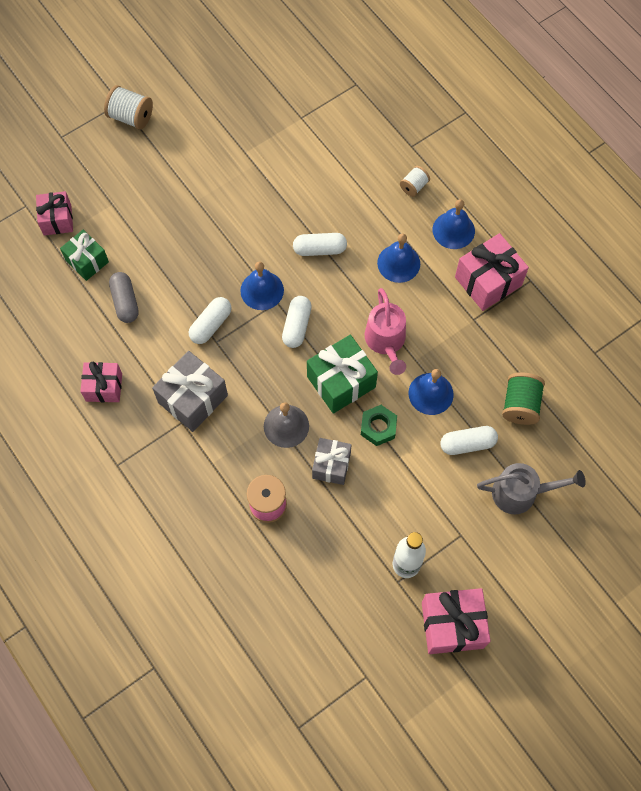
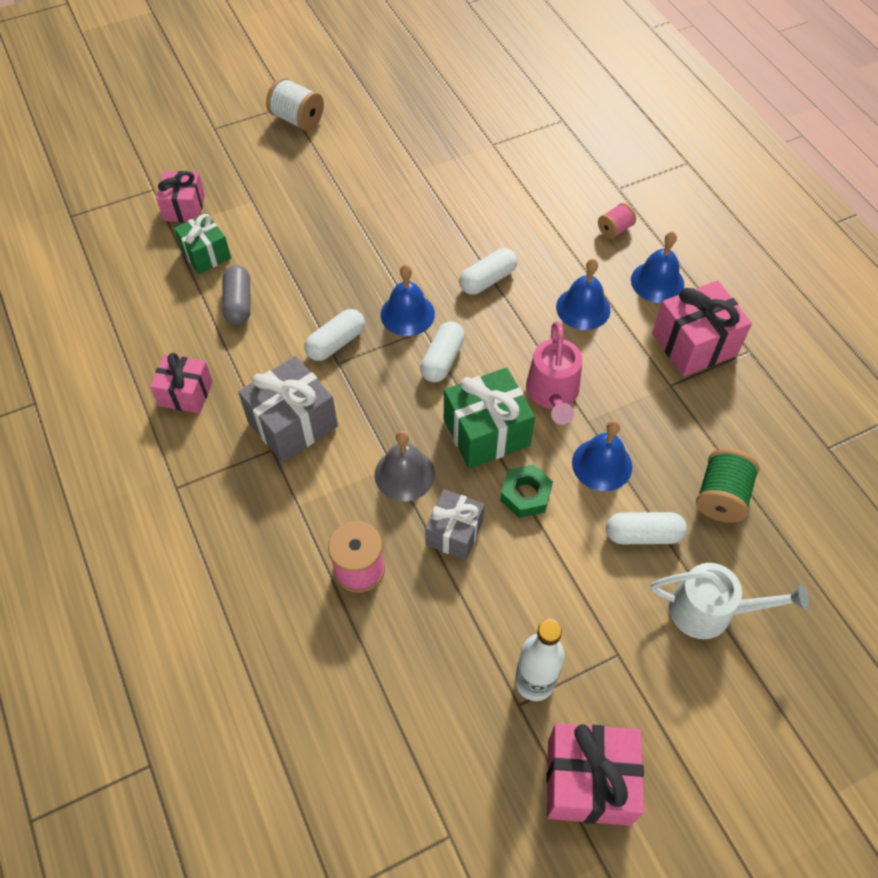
camera: 10 degrees right, 10 degrees down
(319, 249) = (487, 280): white capsule -> white capsule turned 45 degrees counterclockwise
(414, 186) = (614, 229): white spool -> pink spool
(521, 493) = (711, 611): grey watering can -> white watering can

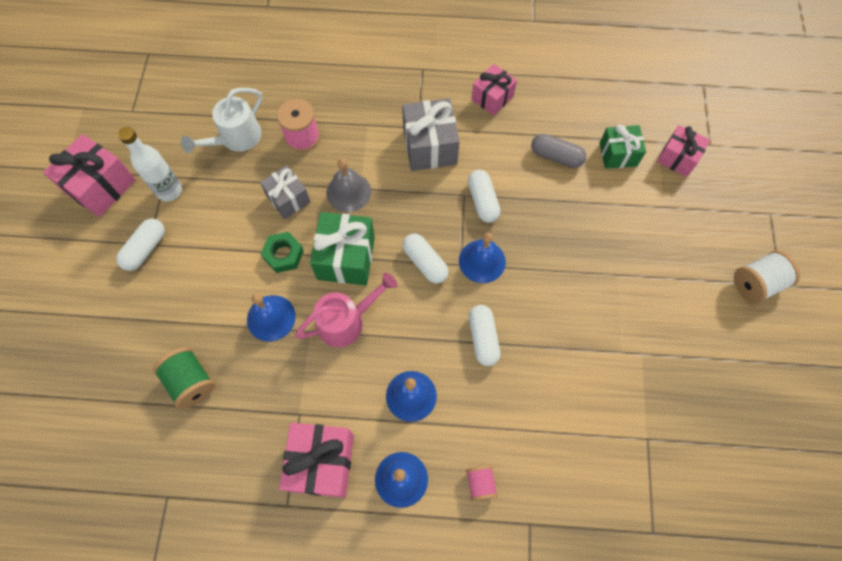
camera: 120 degrees right, 10 degrees up
(553, 394) = (347, 321): pink watering can -> pink watering can turned 120 degrees clockwise
(643, 535) = (204, 310): white capsule -> white capsule (145, 249)
(711, 611) = (128, 316): white watering can -> white watering can (236, 139)

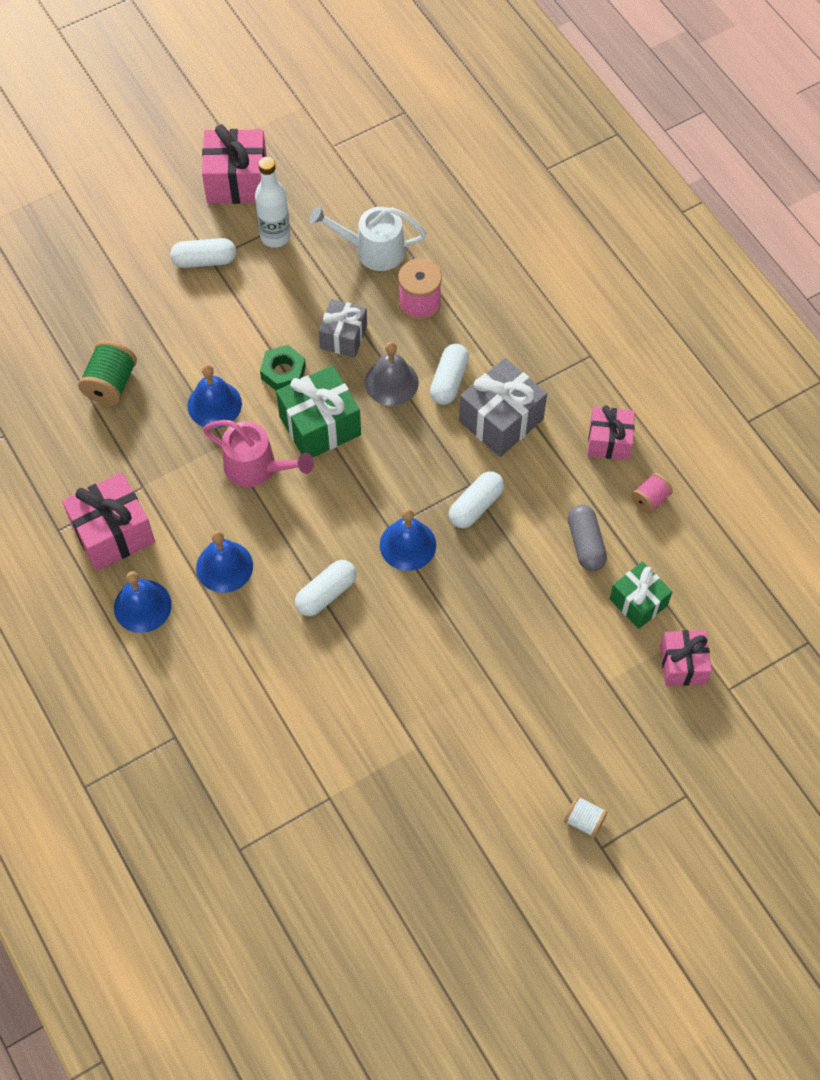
camera: 55 degrees right, 5 degrees down
(425, 263) = (367, 496): white capsule -> white capsule (449, 381)
(480, 483) = (183, 674): pink spool -> pink spool (650, 499)
(756, 283) = (584, 820): white spool -> white spool, size x0.61

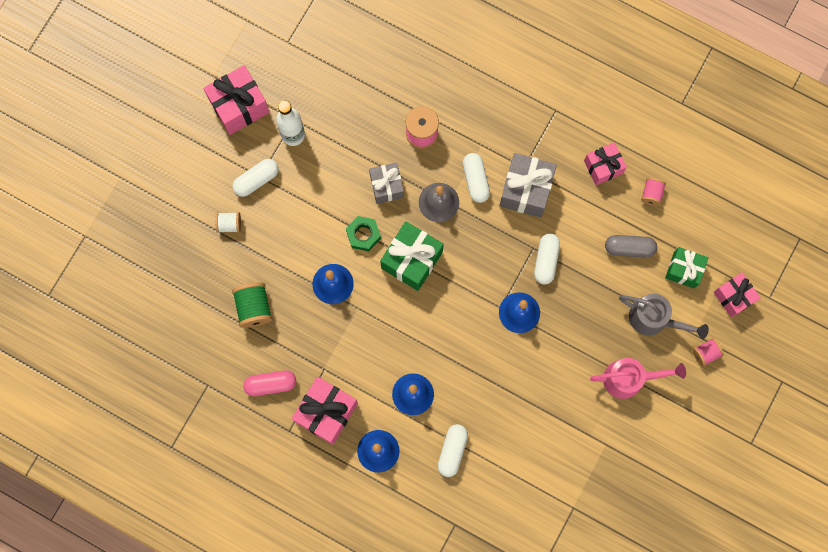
camera: 30 degrees left, 15 degrees up
(73, 471) = (271, 384): none -> pink capsule
(257, 468) = (390, 313): pink watering can -> pink watering can (629, 378)
(326, 593) = (488, 375): white capsule -> white capsule (452, 451)
(372, 250) = (365, 109): white watering can -> none
(567, 638) = (654, 319): none -> grey watering can
(584, 820) = (732, 433): white spool -> white spool (229, 224)
(585, 543) = (629, 248): grey capsule -> grey capsule turned 45 degrees counterclockwise
(607, 710) = (705, 353): none -> pink spool

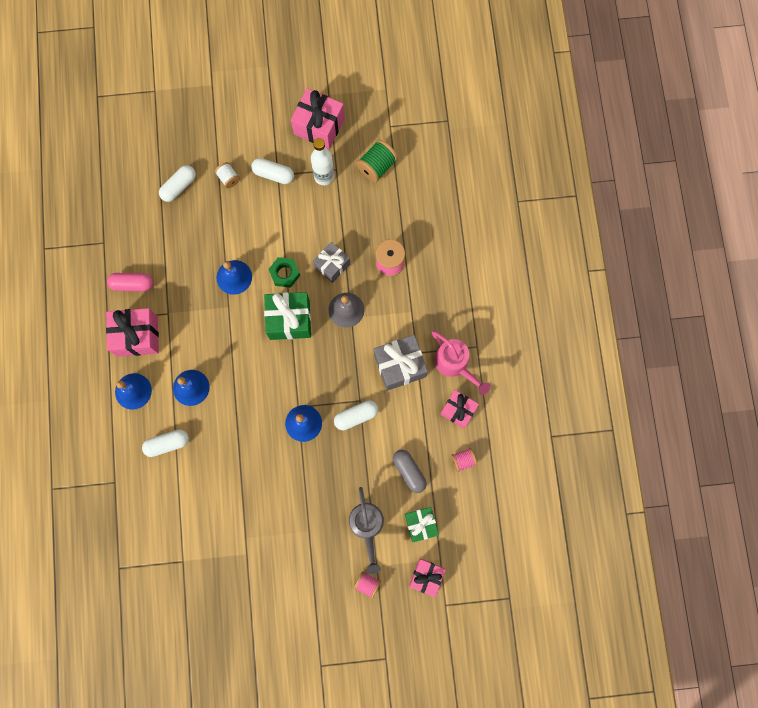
camera: 55 degrees right, 0 degrees up
(254, 307) = (180, 235): green spool -> green spool (377, 166)
(271, 384) = (132, 284): pink capsule -> pink capsule turned 45 degrees counterclockwise
(475, 180) = (381, 324): white capsule -> white capsule (179, 186)
(629, 378) = (308, 538): pink watering can -> pink watering can (455, 364)

